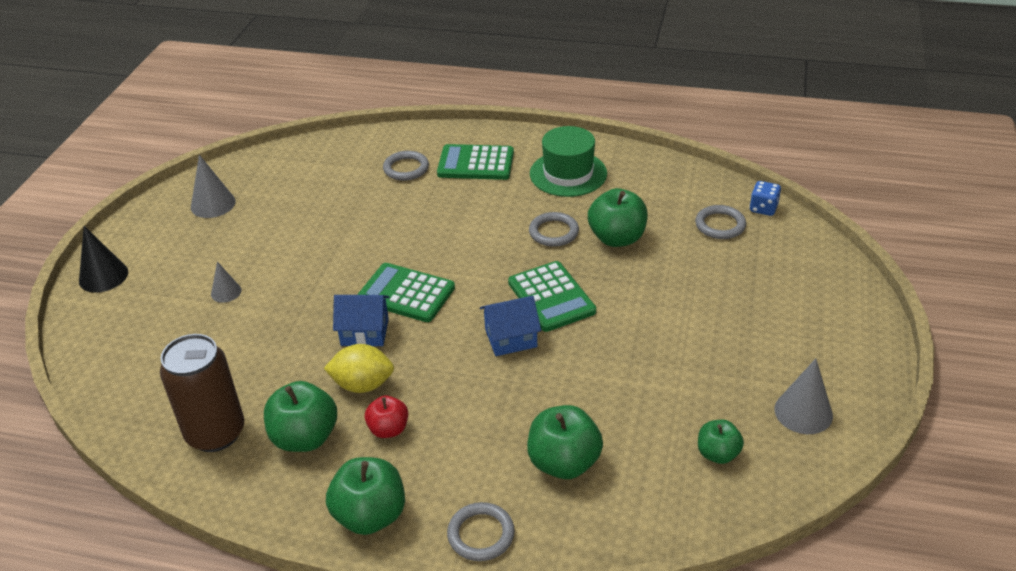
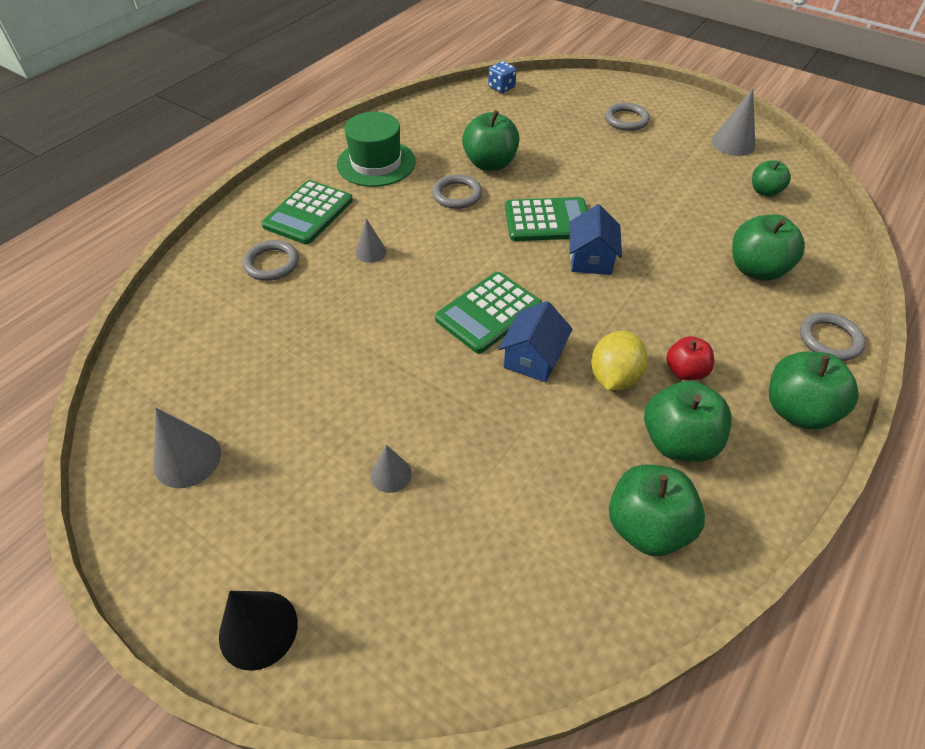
camera: 70 degrees left, 10 degrees up
(216, 433) = (647, 526): brown can -> green apple
(446, 210) = (371, 252): none -> grey cone
(720, 225) = (508, 111): grey ring -> grey ring (626, 120)

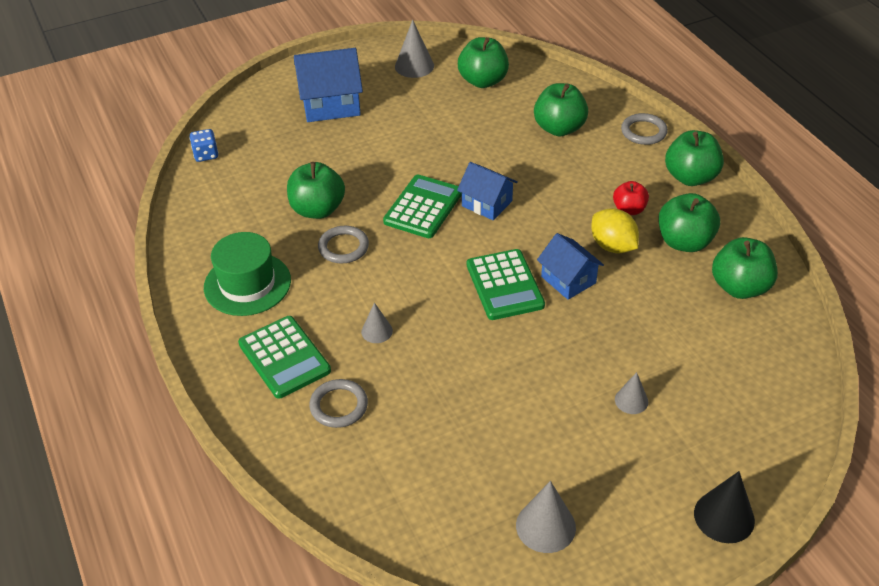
camera: 60 degrees left, 5 degrees down
(626, 120) = (331, 104): grey ring -> blue house
(764, 191) = (483, 81): green apple -> green apple, size x1.65

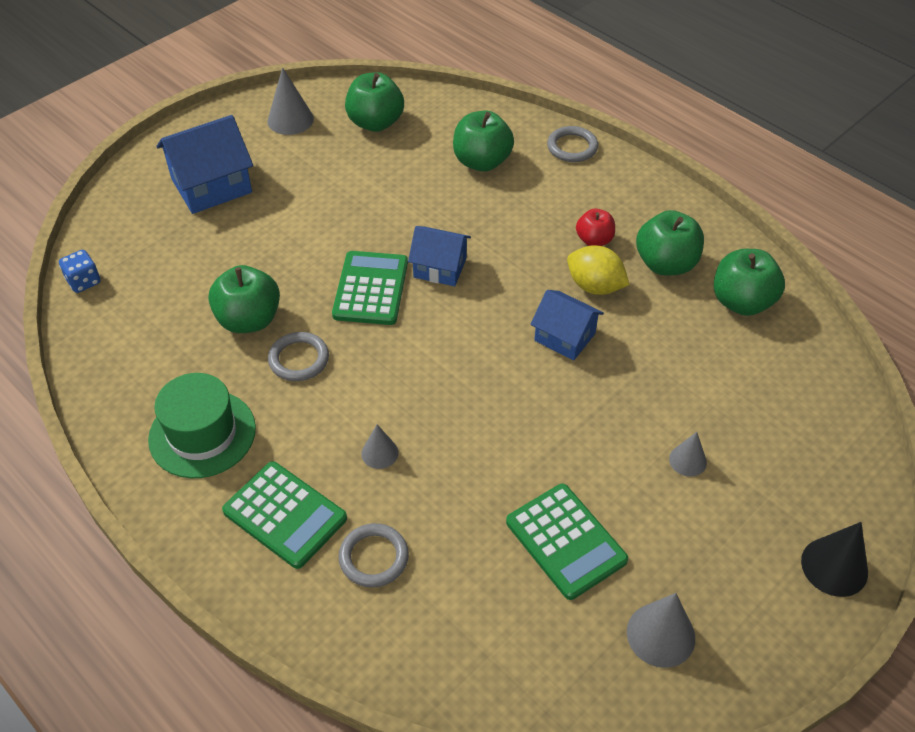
camera: 20 degrees left, 5 degrees up
(504, 285) = (499, 360): green calculator -> green calculator (566, 541)
(690, 177) = (641, 189): green apple -> none

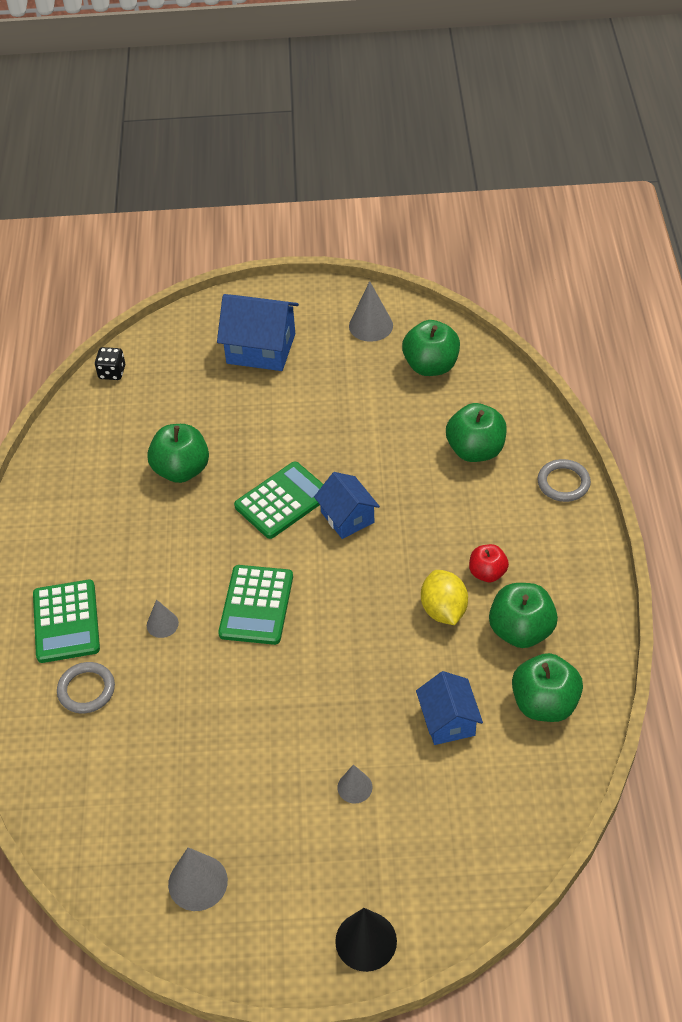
camera: 45 degrees right, 0 degrees up
(84, 281) = (112, 372): blue dice -> black dice
(202, 434) = (75, 531): green hat -> none
(299, 359) = (182, 521): grey ring -> none
(565, 337) = (375, 633): blue house -> blue house (448, 721)
(566, 541) = (209, 774): green calculator -> green calculator (256, 605)

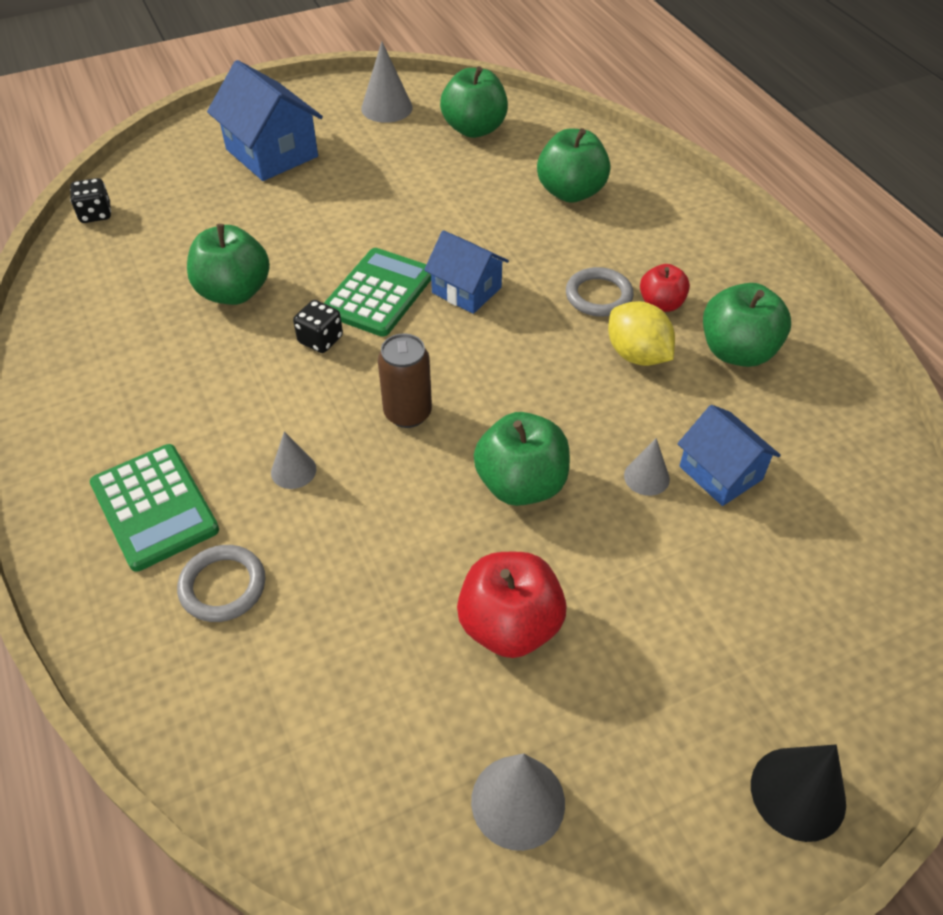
camera: 25 degrees left, 0 degrees up
(224, 528) = (320, 340): none -> black dice
(248, 776) = (510, 625): none -> red apple
(256, 605) = (407, 413): green calculator -> brown can
(261, 348) = (272, 153): blue house -> blue house turned 60 degrees clockwise
(354, 787) = (657, 590): grey cone -> grey cone (646, 477)
(544, 704) = (815, 420): green apple -> green apple (521, 484)
(563, 483) = (683, 199): grey ring -> grey ring (598, 296)

